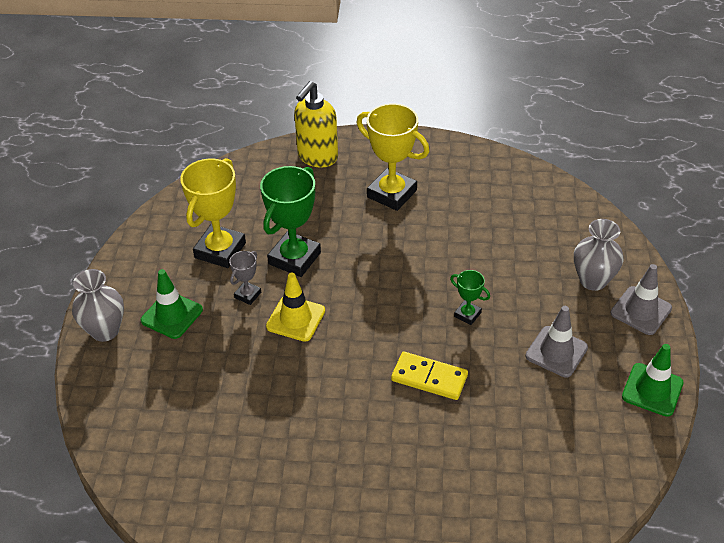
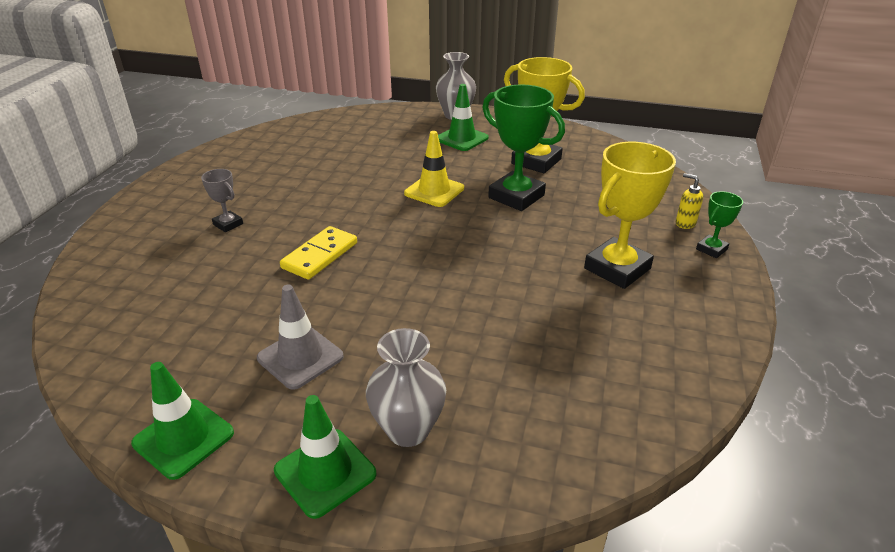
camera: 100 degrees right, 10 degrees down
(247, 295) = (473, 170): grey trophy -> grey trophy (228, 224)
(317, 157) = (685, 223): yellow soap dispenser -> yellow soap dispenser, size x0.46
(467, 314) = (394, 295): green trophy -> green trophy (711, 249)
(641, 310) = (325, 472): grey traffic cone -> green traffic cone

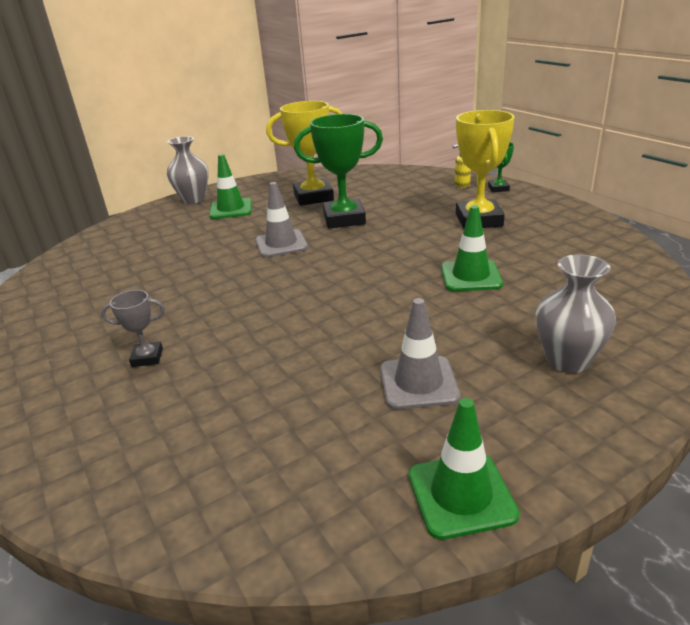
camera: 45 degrees left, 5 degrees down
(320, 255) = (284, 324): yellow domino -> none
(325, 472) = (584, 419): green traffic cone -> green traffic cone (470, 276)
(434, 191) = (281, 244): yellow traffic cone -> grey traffic cone

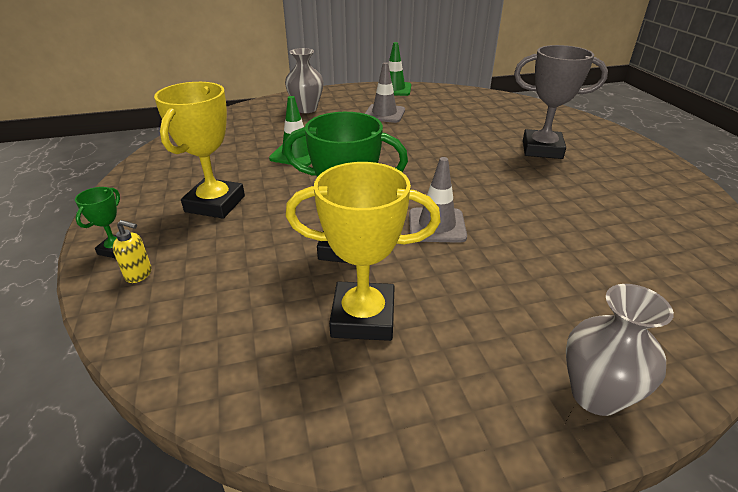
camera: 165 degrees left, 5 degrees up
(147, 357) = (542, 149): grey trophy -> grey trophy, size x2.04
(231, 209) = (508, 326): green traffic cone -> none

